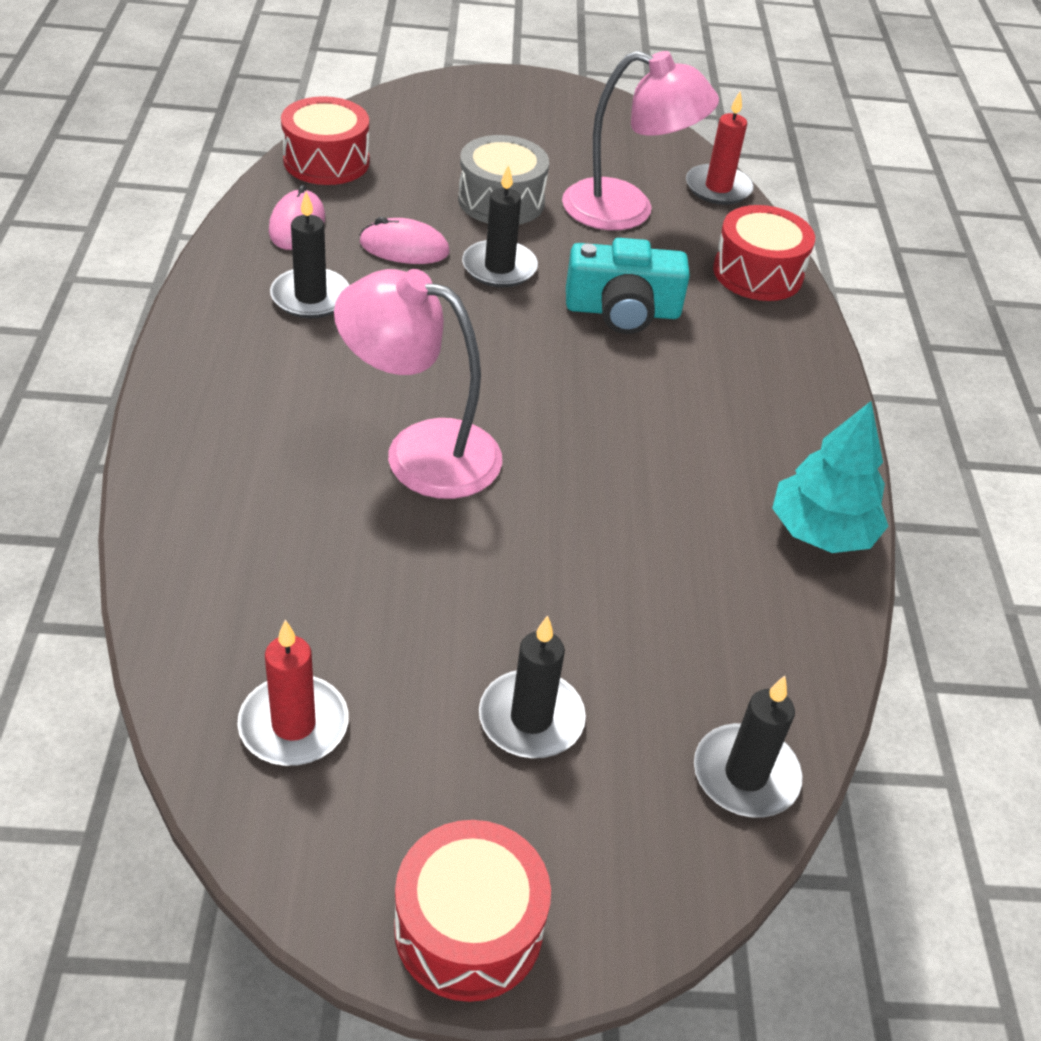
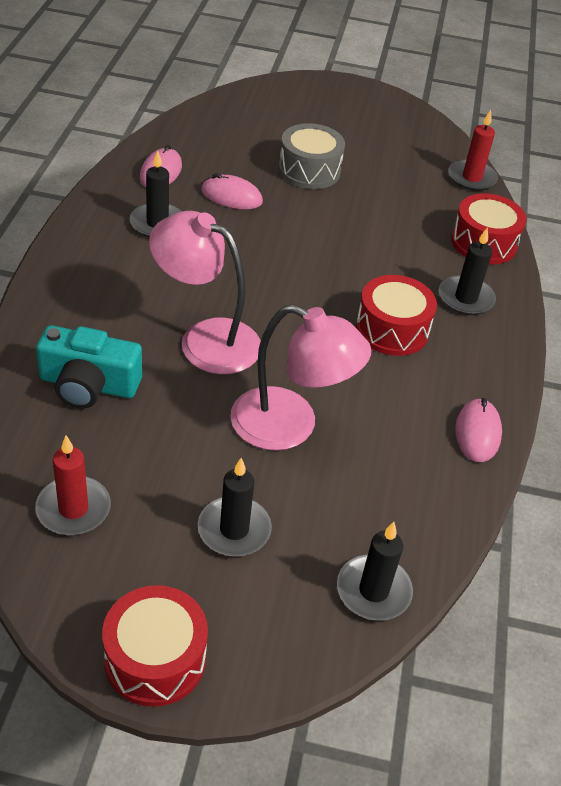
camera: 10 degrees right, 0 degrees up
(326, 161) = (192, 129): red drum -> red drum (392, 329)
(499, 267) = (295, 218): black candle -> black candle (465, 298)
(622, 311) = (376, 259): turquoise camera -> turquoise camera (88, 385)
(626, 210) = (399, 187): pink lamp -> pink lamp (290, 426)
(821, 532) = (477, 433): turquoise tree -> pink mouse

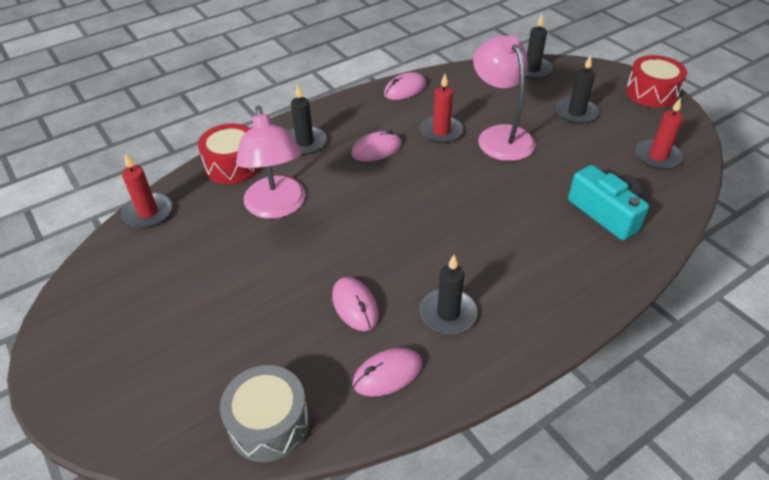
camera: 130 degrees left, 0 degrees up
(206, 339) = (501, 202): pink lamp -> pink lamp (277, 207)
(309, 170) = (255, 294): grey drum -> grey drum (269, 423)
(359, 392) = (441, 131): none -> red candle
(392, 329) = (376, 149): red drum -> pink mouse

